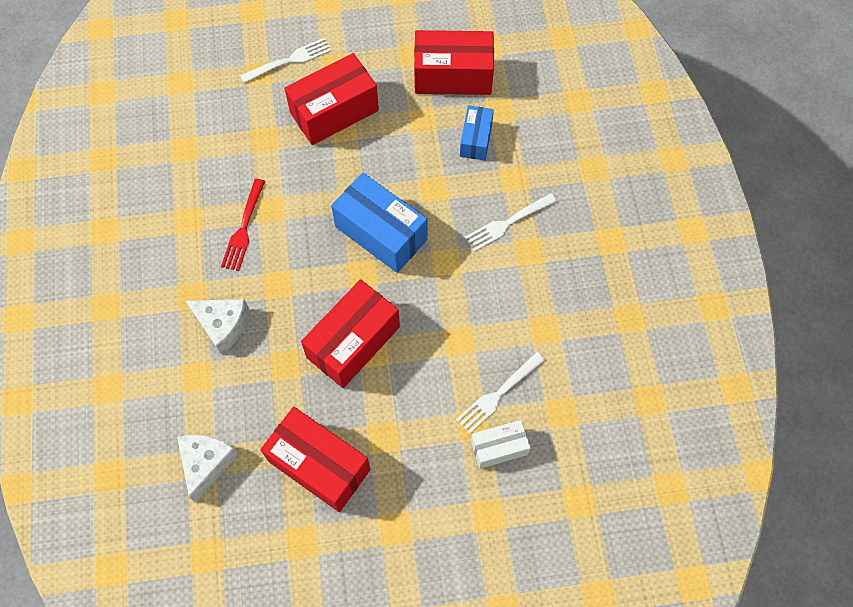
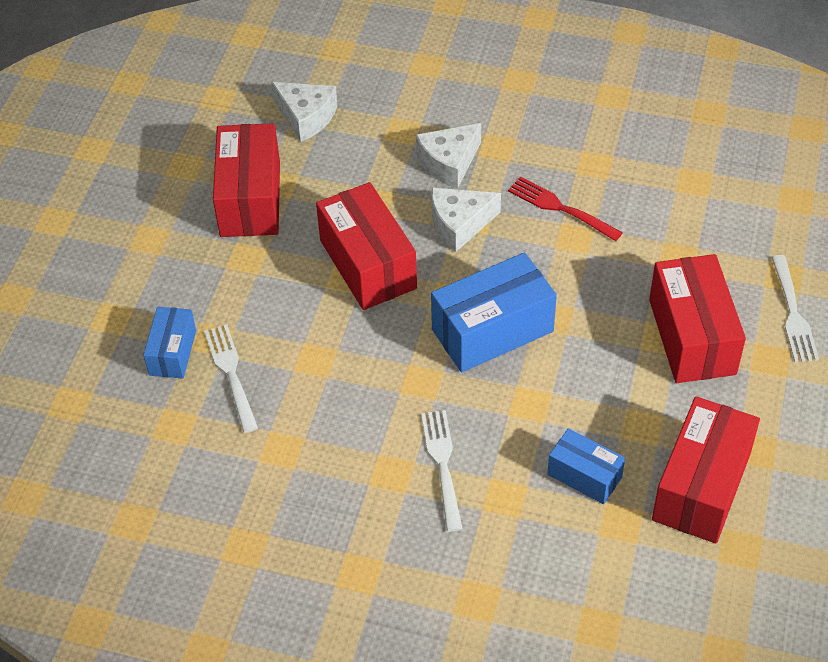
camera: 115 degrees right, 15 degrees down
(286, 292) = (459, 224): none -> white cheese
(319, 465) = (250, 199): red box -> red box turned 60 degrees counterclockwise
(499, 448) = (172, 352): white box -> blue box

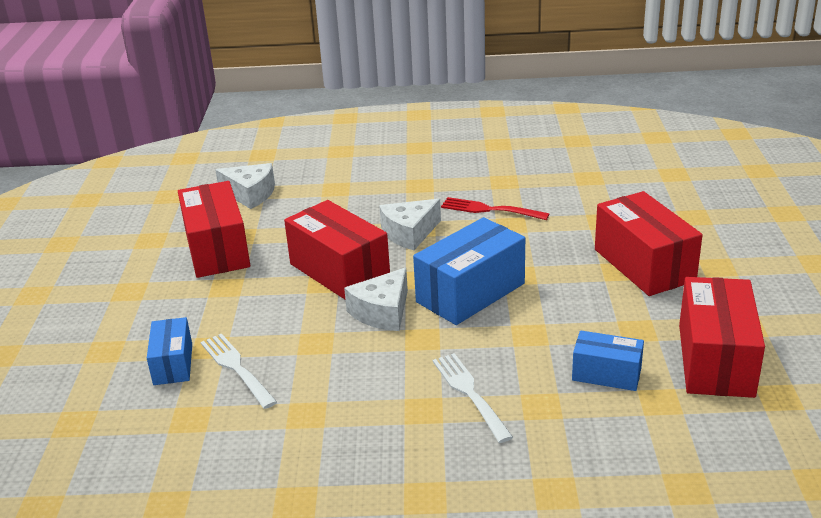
camera: 15 degrees left, 20 degrees down
(449, 163) = (384, 200): white cheese -> white cheese (382, 312)
(792, 312) = (715, 236): white fork -> none

